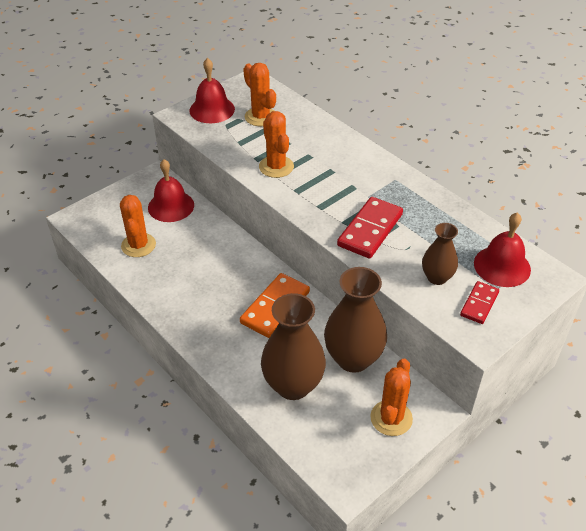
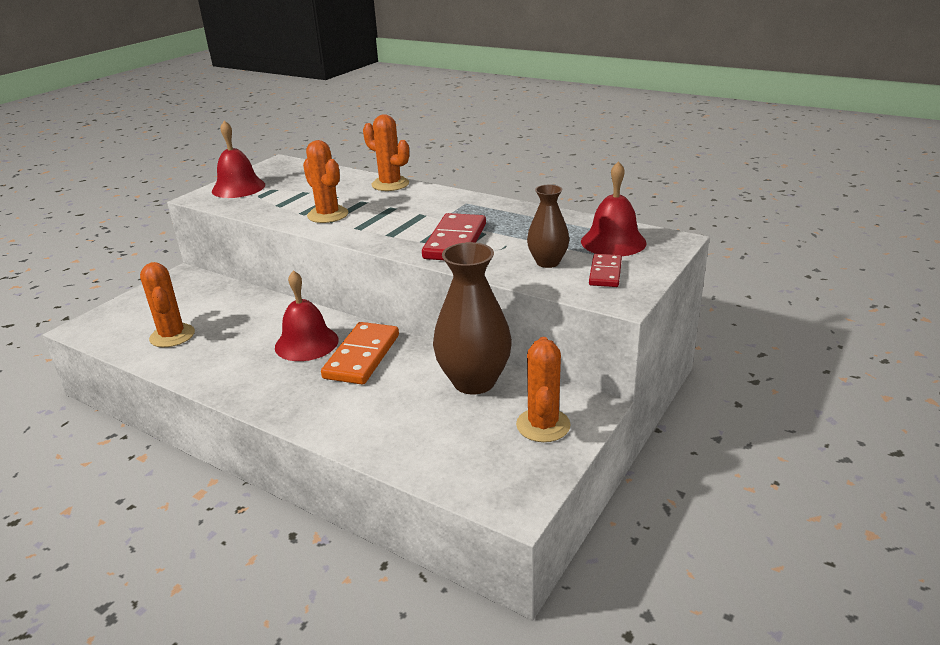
camera: 15 degrees left, 15 degrees down
(171, 206) = (206, 296): red bell -> red bell (306, 343)
(260, 117) = (297, 184): orange cactus -> orange cactus (390, 184)
(293, 385) = (409, 422): brown vase -> none

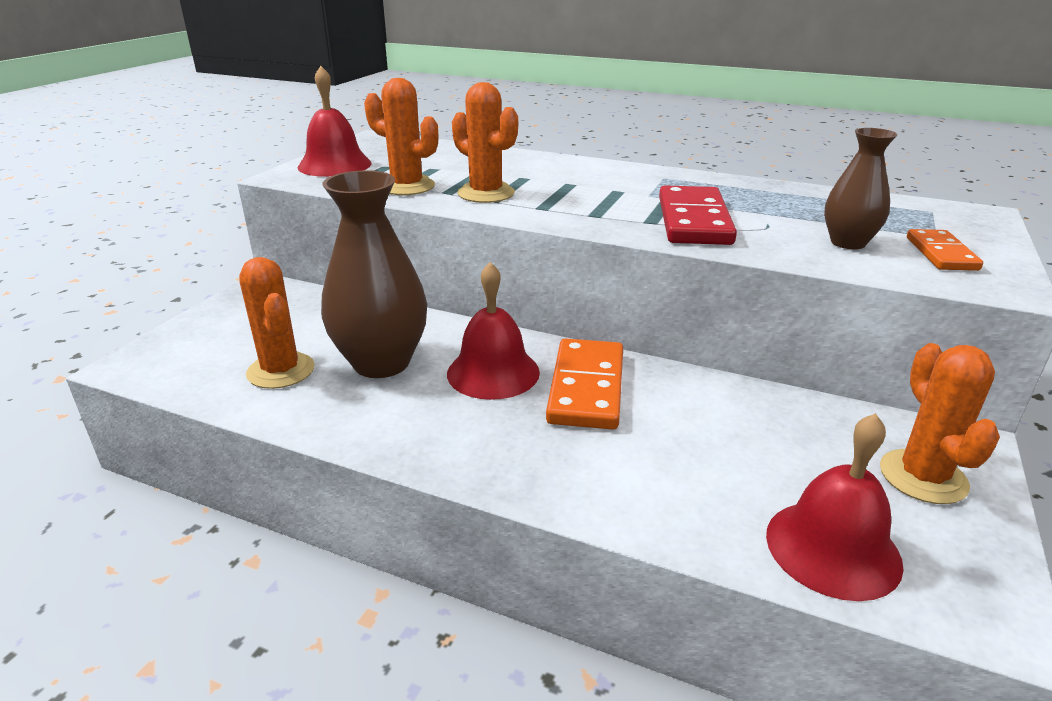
camera: 10 degrees left, 0 degrees up
(390, 184) = (544, 159): orange cactus -> orange cactus (407, 186)
(474, 381) = (773, 416): brown vase -> brown vase (381, 363)
(605, 273) = (941, 254): red domino -> orange domino
(613, 242) = (906, 217): red bell -> red bell (833, 548)

